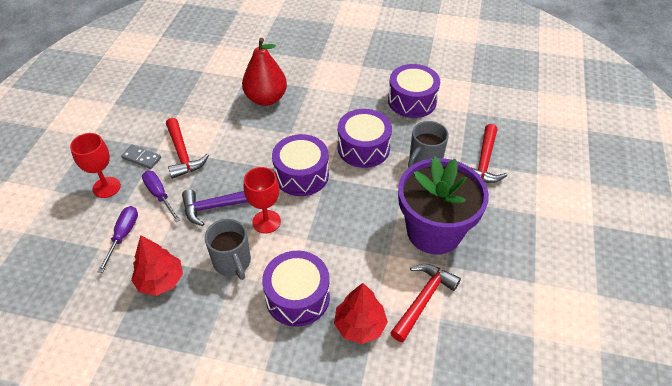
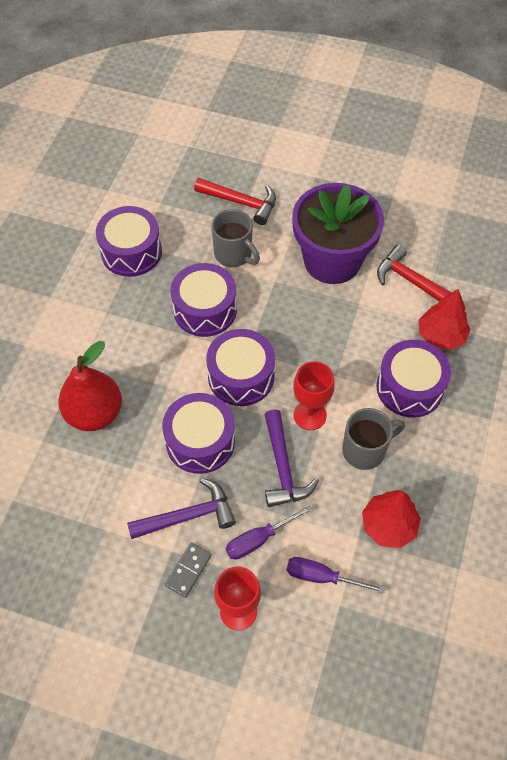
camera: 85 degrees left, 10 degrees up
(182, 154) = (188, 516): red hammer -> purple hammer
(243, 155) = (200, 441): none -> purple drum

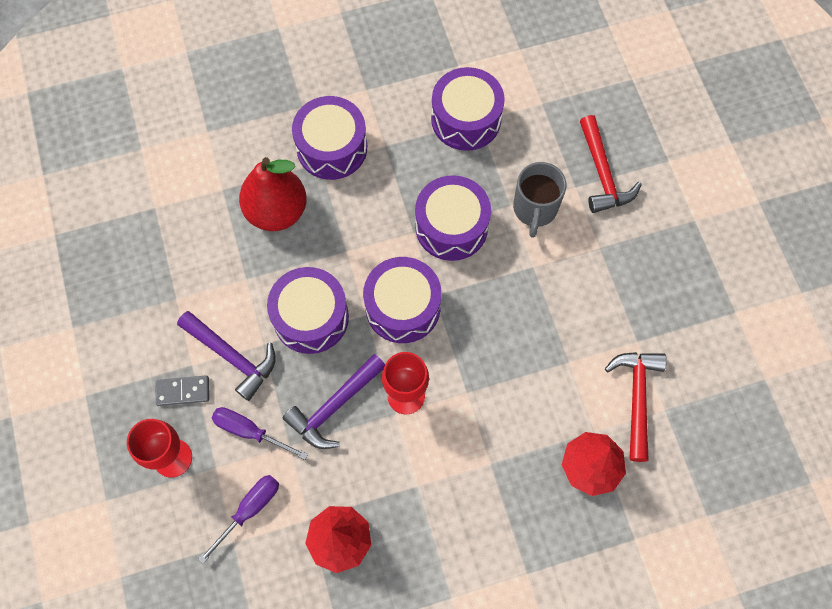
camera: 55 degrees right, 10 degrees up
(322, 577) = (249, 510): purple screwdriver -> purple screwdriver turned 60 degrees clockwise
(332, 261) = (600, 304): purple flower pot -> none
(365, 450) = (405, 470): grey mug -> none
(409, 387) = (505, 471): purple drum -> purple drum (332, 148)

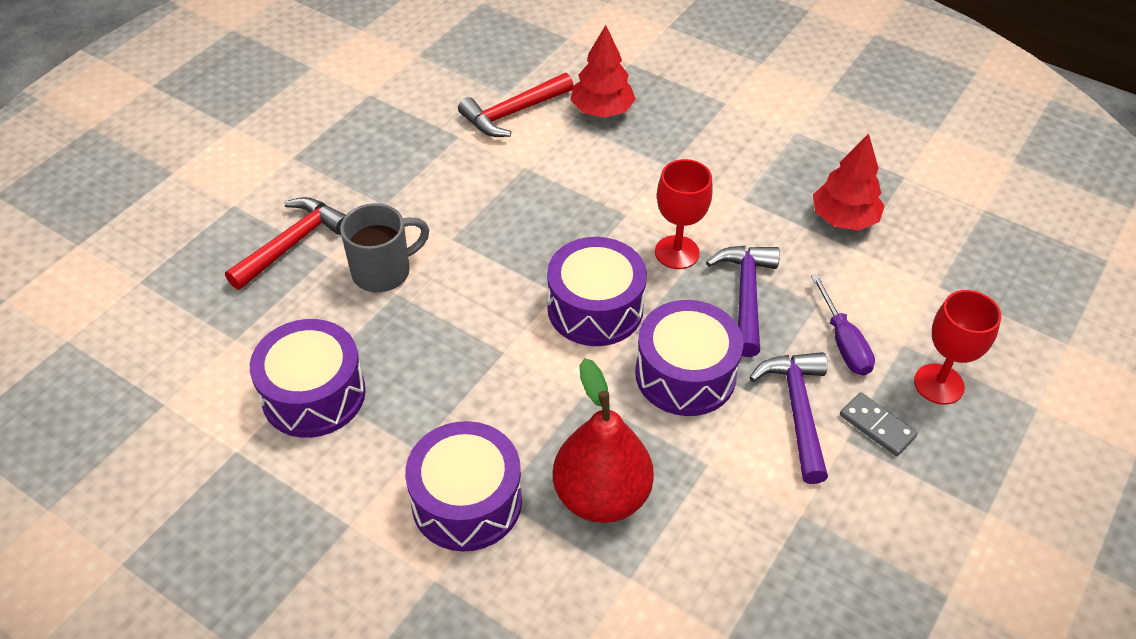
camera: 130 degrees left, 20 degrees down
(249, 510) = (901, 293): purple screwdriver -> none
(334, 406) = (746, 296): purple hammer -> purple hammer turned 90 degrees counterclockwise
(451, 226) = (467, 324): purple drum -> none

